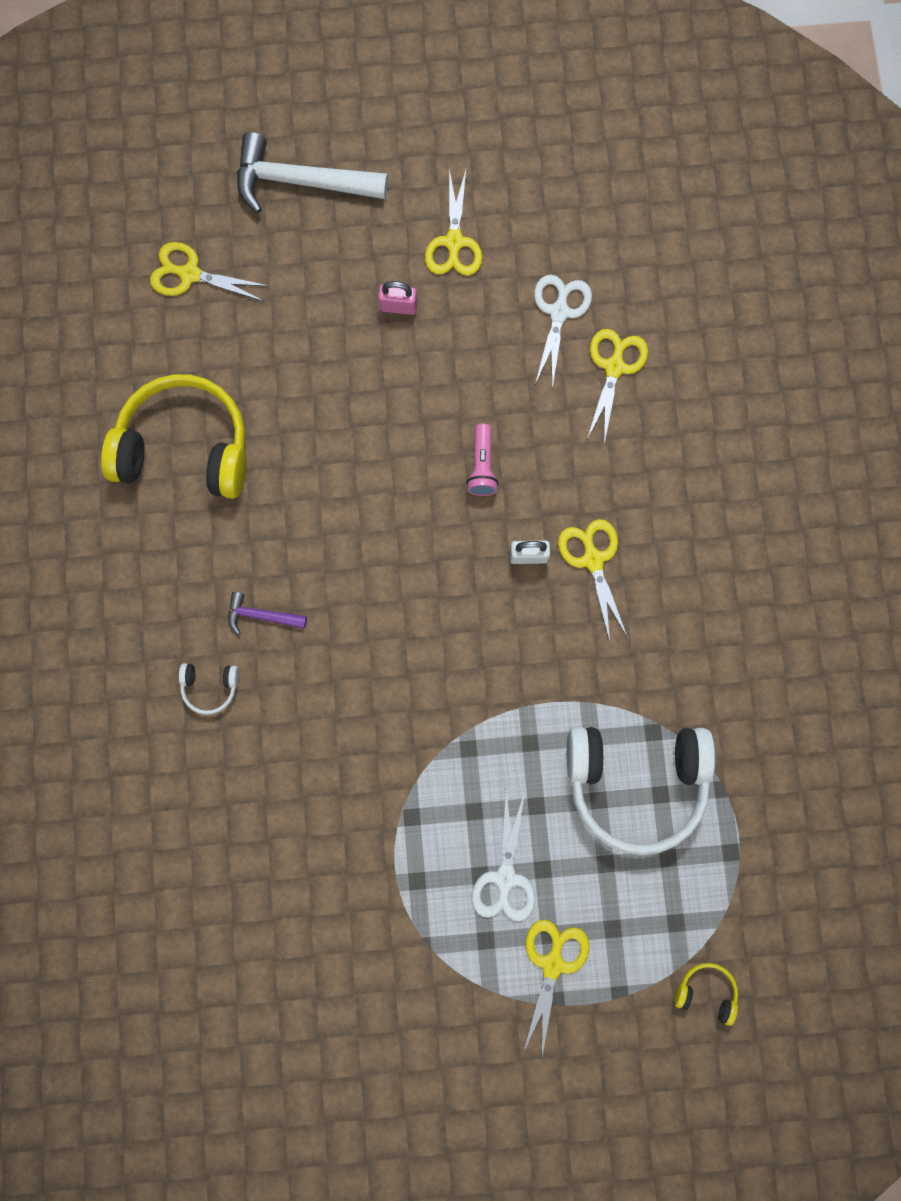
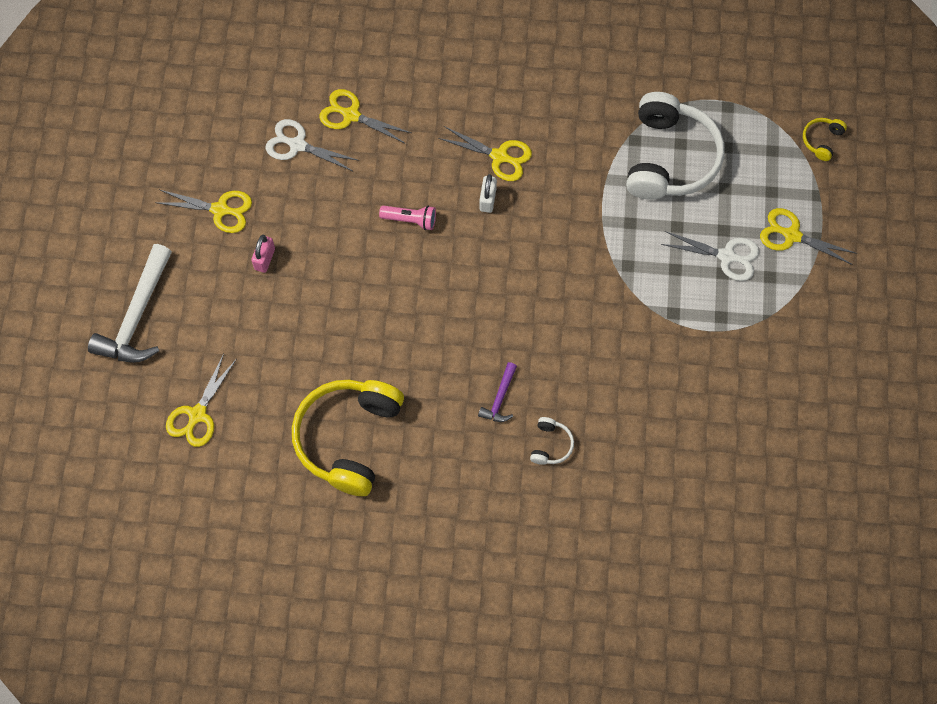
camera: 80 degrees left, 10 degrees down
(593, 560) = (499, 156): yellow scissors -> yellow scissors turned 150 degrees counterclockwise

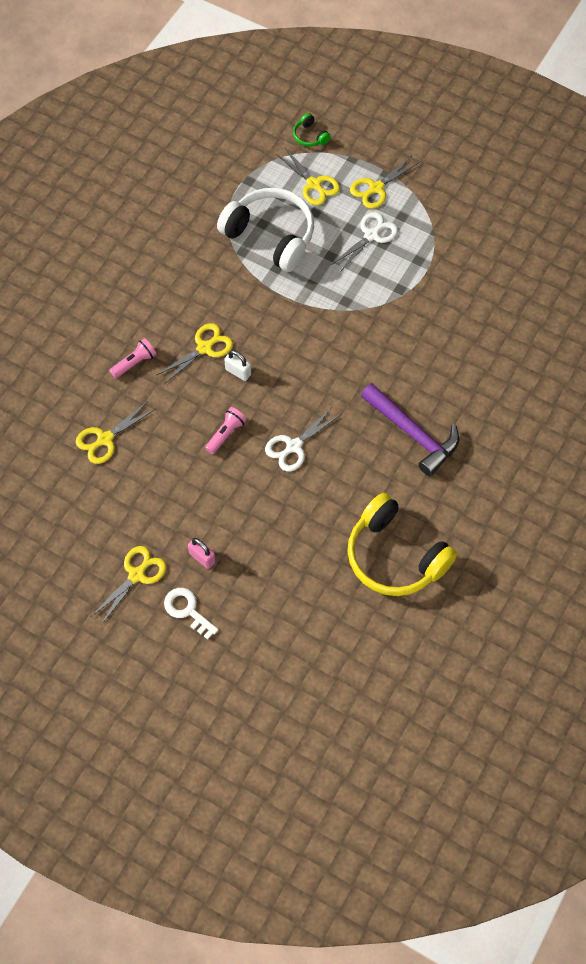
camera: 65 degrees left, 5 degrees down
(137, 316) = (202, 681): white hammer -> none
(197, 414) = (318, 665): yellow scissors -> yellow scissors (313, 184)
(203, 271) = (187, 610): none -> white key
(298, 145) = (109, 490): white scissors -> white scissors (294, 446)
(449, 101) = (134, 363): none -> pink flashlight
(500, 398) = (412, 434): purple hammer -> purple hammer, size x2.05
(550, 445) = (467, 415): white headphones -> none
(822, 140) = (310, 136): yellow headphones -> green headphones

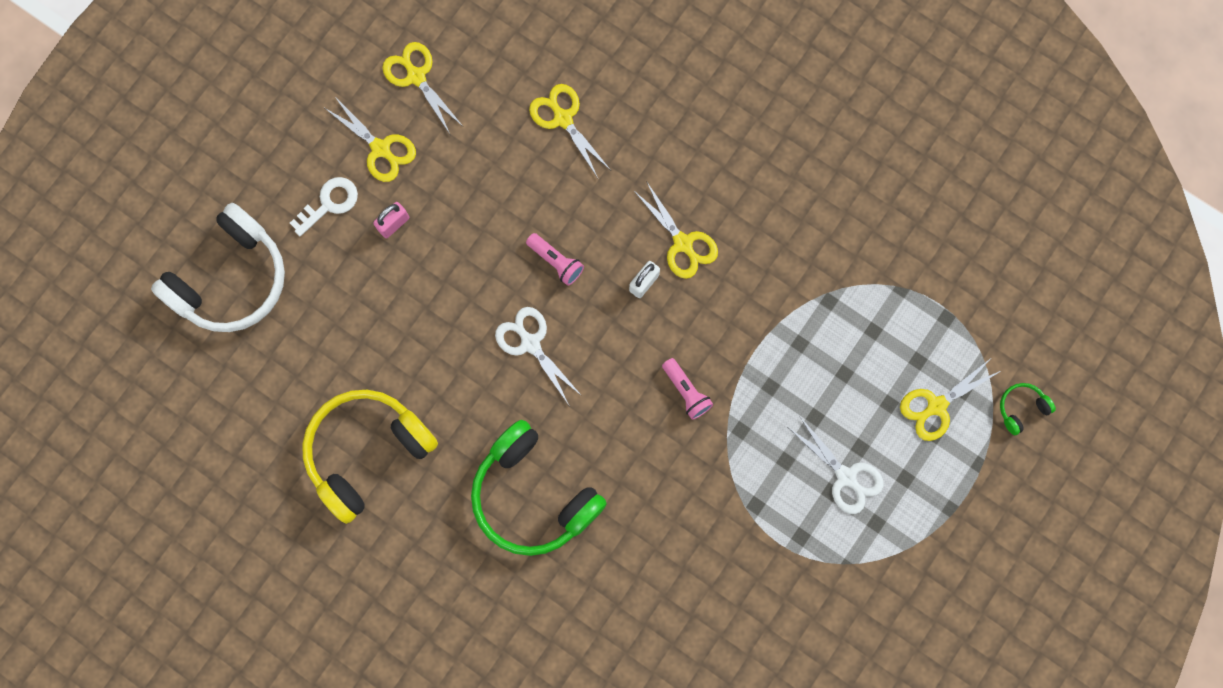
camera: 95 degrees right, 15 degrees up
(134, 363) = (667, 157): pink flashlight -> pink flashlight (686, 391)
(270, 236) = (852, 340): white headphones -> white headphones (231, 279)
(376, 188) = (926, 492): yellow scissors -> yellow scissors (416, 76)
(412, 434) = (533, 495): purple hammer -> green headphones

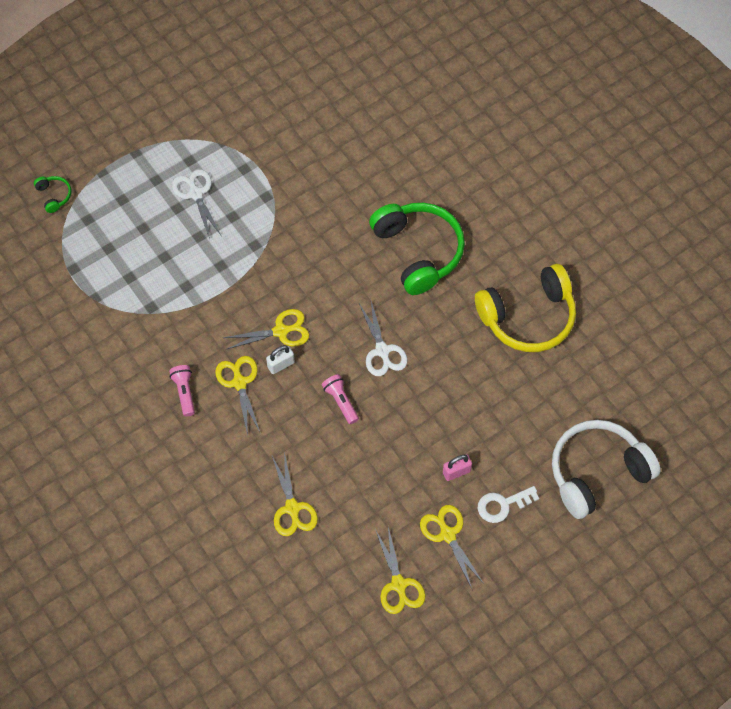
camera: 160 degrees left, 15 degrees down
(686, 391) = (282, 282): pink flashlight -> pink flashlight (184, 392)
(936, 406) = (111, 216): yellow scissors -> yellow scissors (280, 331)
(1021, 408) = (54, 196): green headphones -> green headphones turned 105 degrees counterclockwise

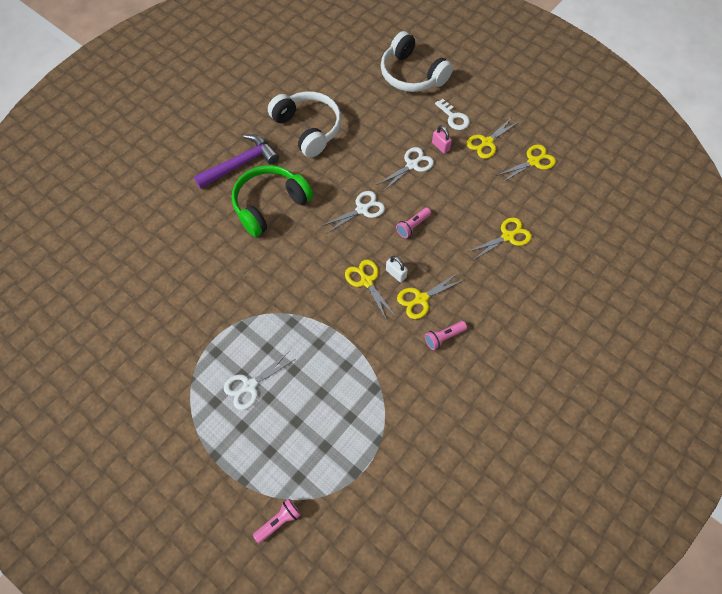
camera: 105 degrees left, 0 degrees up
(54, 196) = (279, 521): green headphones -> pink flashlight
(434, 427) = (412, 165): none -> white scissors
(489, 230) = (241, 164): none -> purple hammer
(528, 317) = (308, 129): yellow headphones -> white headphones

